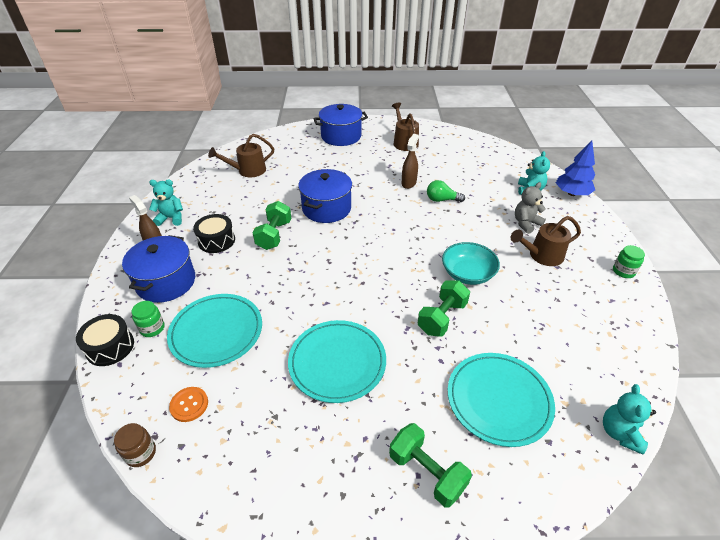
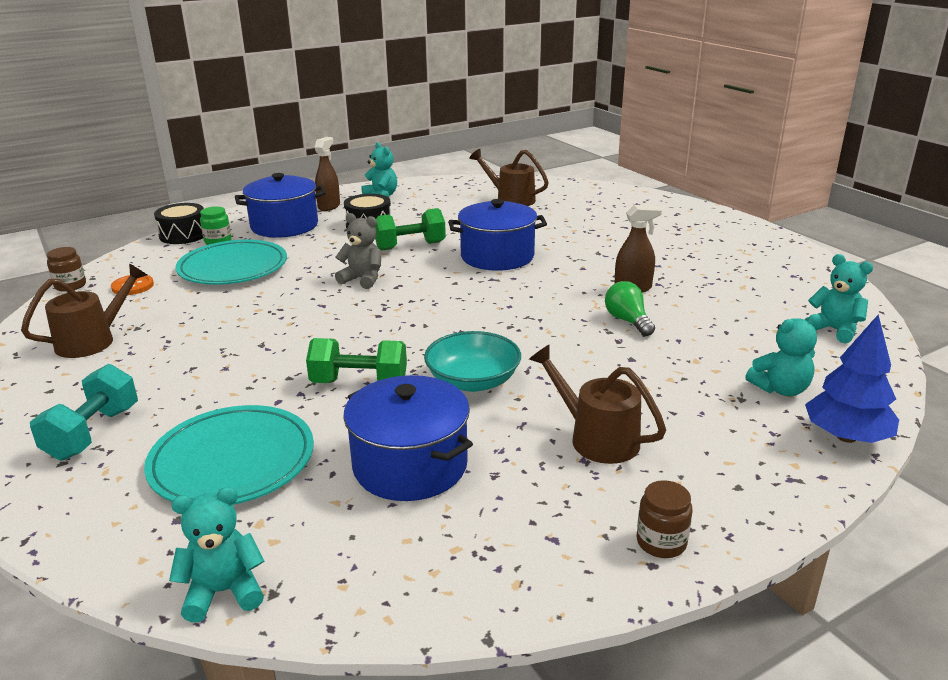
camera: 60 degrees right, 15 degrees down
(337, 362) = (230, 337): turquoise plate -> none
(341, 136) = (672, 219): blue pot -> blue pot (410, 465)
(404, 142) = (736, 259): brown watering can -> brown watering can (93, 340)
(427, 472) = (93, 433): green dumbbell -> turquoise dumbbell
(491, 154) = (834, 330): none -> turquoise teddy bear
(526, 223) = (669, 405): grey teddy bear -> grey teddy bear (362, 279)
(623, 271) = (661, 542): green jar -> brown jar

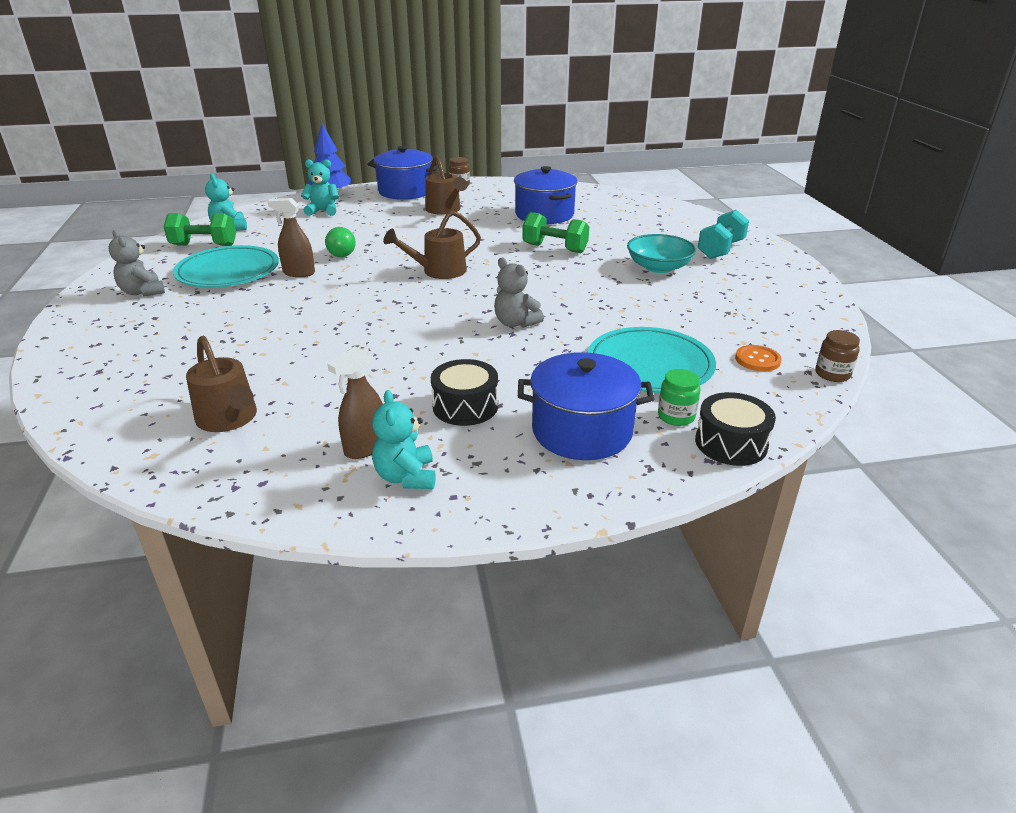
camera: 160 degrees left, 5 degrees up
(93, 340) = (761, 307): brown watering can -> brown watering can (438, 271)
(224, 592) = (635, 197): turquoise teddy bear -> none
(232, 461) = (635, 228): turquoise plate -> turquoise plate (228, 271)
(329, 206) = (502, 468): brown spray bottle -> brown spray bottle (365, 447)
(410, 246) = (440, 357): green dumbbell -> green dumbbell (204, 245)
(473, 381) = (484, 239): turquoise bowl -> turquoise bowl (659, 267)
(497, 256) = (365, 324): blue pot -> blue pot (405, 191)
(735, 247) = (142, 292): none -> grey teddy bear

